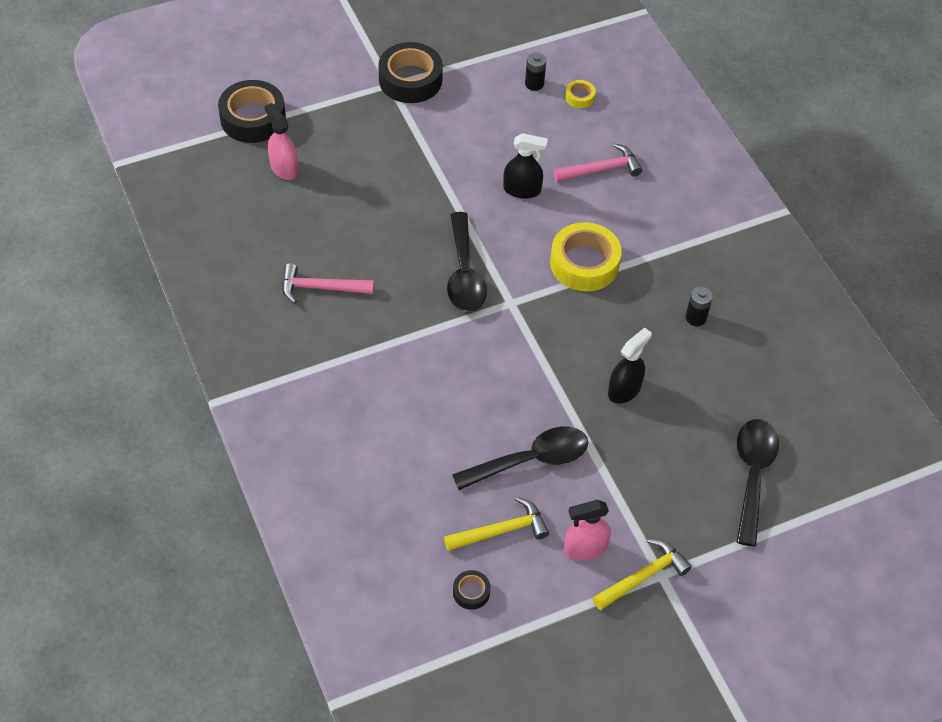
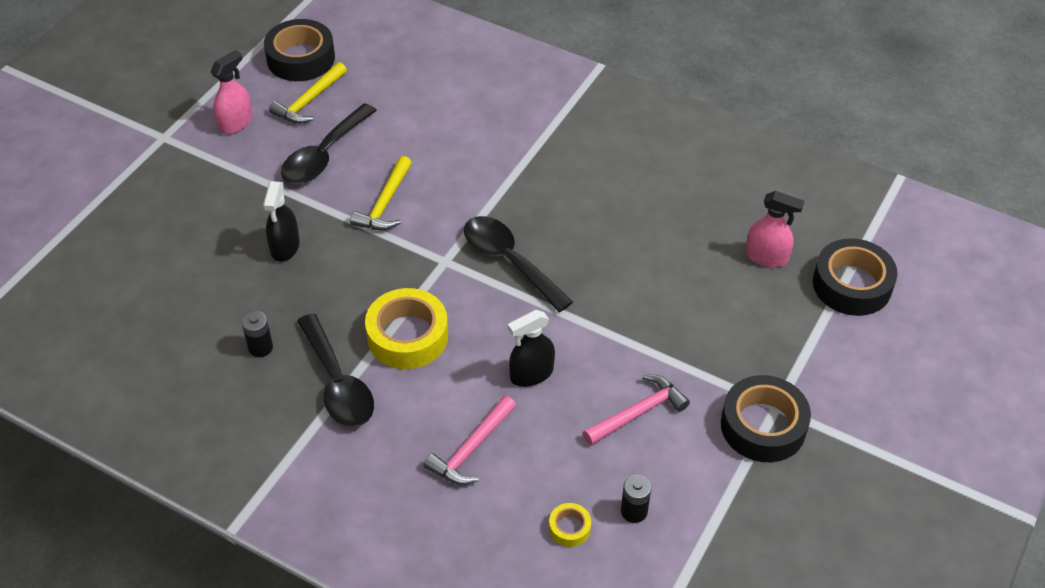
camera: 145 degrees right, 5 degrees down
(321, 288) = (616, 180): pink hammer -> pink hammer (638, 412)
(471, 592) = (301, 58): black tape -> black tape, size x2.15
(643, 576) = (177, 129): yellow hammer -> yellow hammer (385, 204)
(752, 475) = (125, 242): black spoon -> black spoon (338, 383)

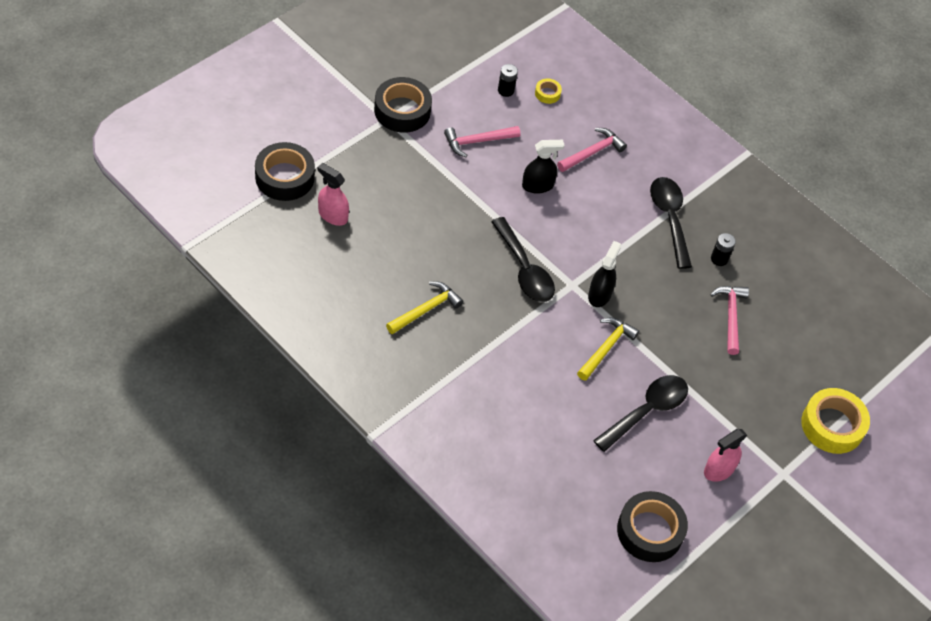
camera: 170 degrees left, 5 degrees up
(237, 279) = (730, 316): none -> pink hammer
(285, 247) = (691, 333): black spray bottle -> black spray bottle (599, 294)
(309, 101) = (650, 475): yellow hammer -> yellow hammer (426, 309)
(407, 336) = (615, 236): yellow tape -> yellow tape (832, 425)

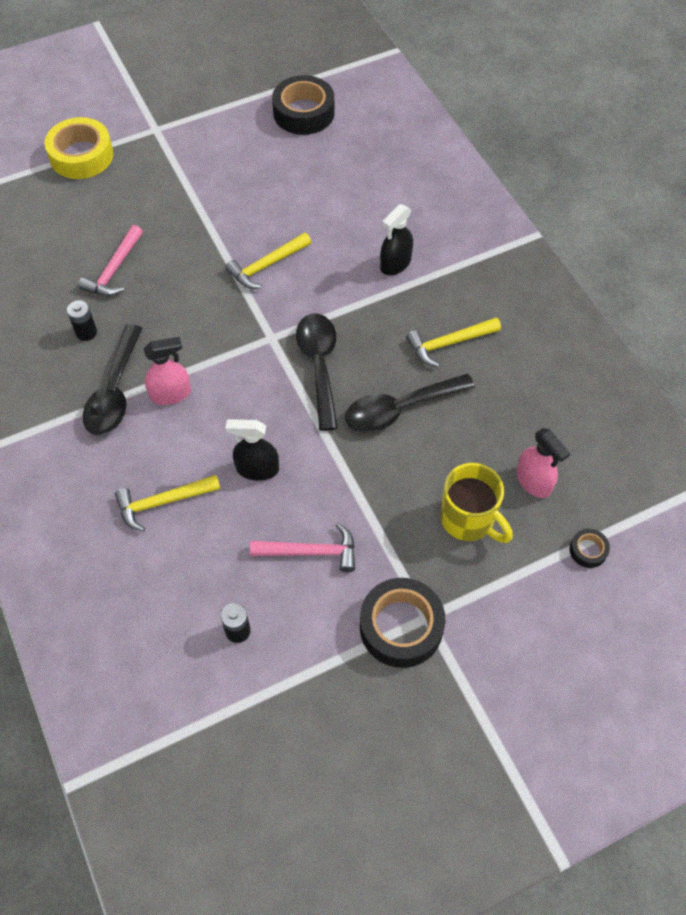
camera: 155 degrees left, 5 degrees up
(284, 177) = (588, 550): black tape -> black tape, size x0.46
(374, 181) = (468, 520): none -> yellow mug
(547, 93) = (179, 612): yellow tape -> none
(592, 152) = (163, 502): pink hammer -> yellow hammer
(599, 294) = (246, 321): black spray bottle -> black spray bottle (395, 264)
(647, 411) = (255, 202): black spoon -> black spoon (399, 409)
(719, 470) = (214, 143): pink spray bottle -> pink spray bottle (171, 394)

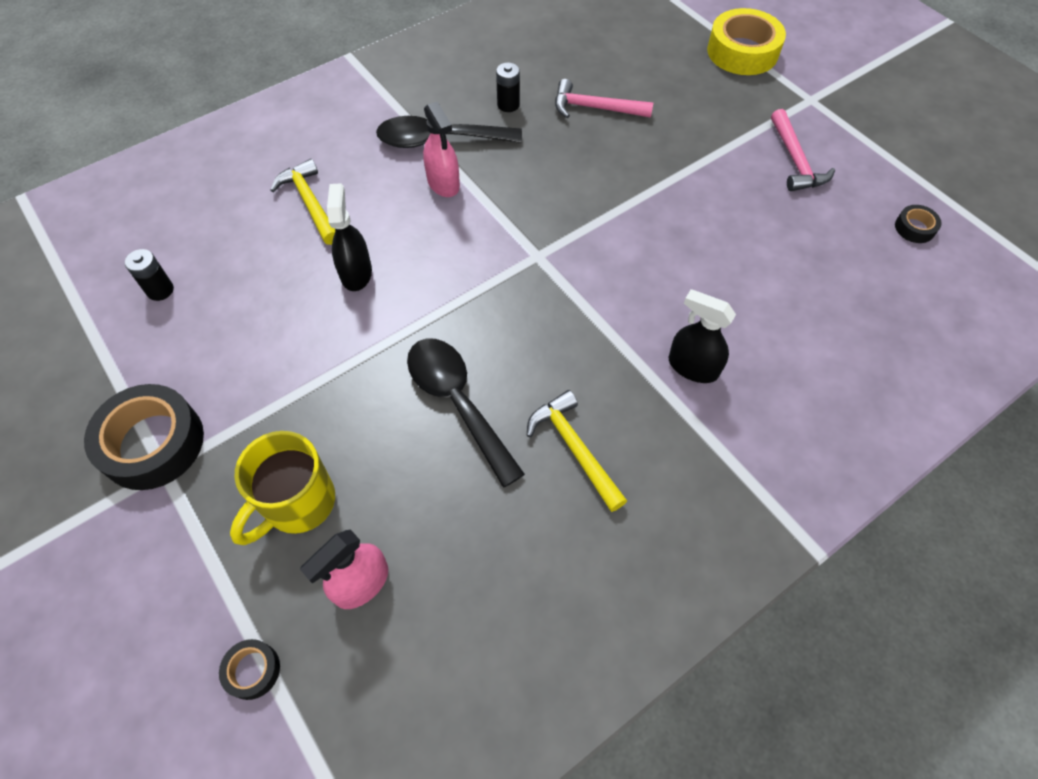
camera: 80 degrees right, 0 degrees up
(266, 266) = (643, 233): yellow hammer -> none
(304, 113) = (914, 228): black tape -> black tape, size x0.46
(311, 552) = (252, 339): pink hammer -> pink hammer (795, 160)
(319, 365) = (507, 308): black spoon -> none

